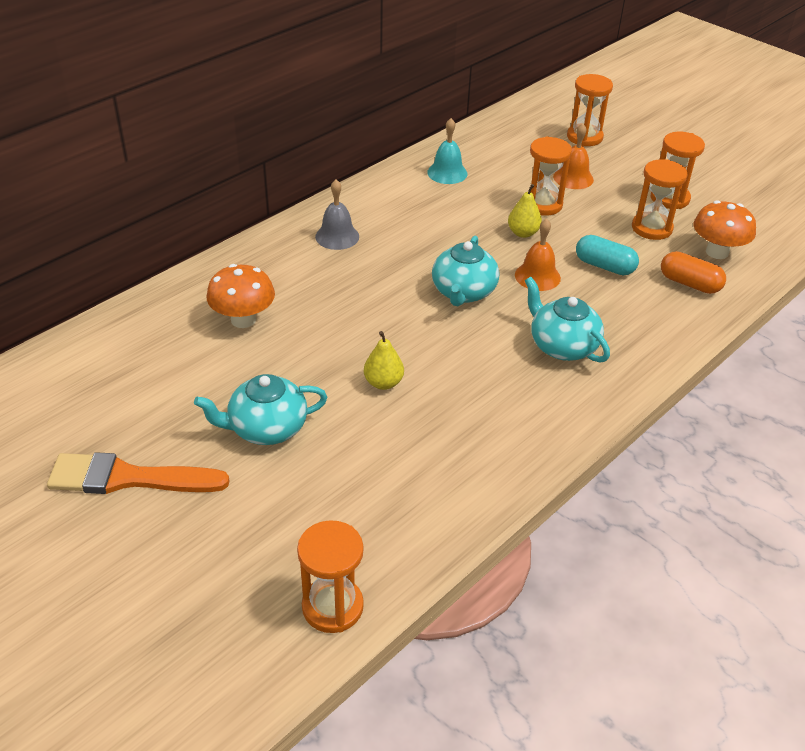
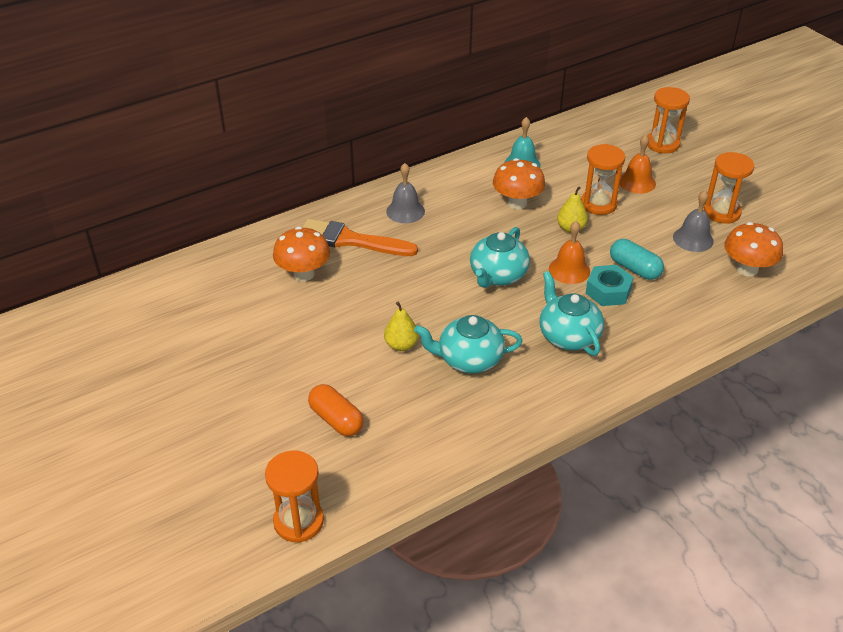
camera: 15 degrees right, 0 degrees up
(128, 478) = (174, 391): orange brush -> orange brush (350, 240)
(266, 428) = (293, 368): turquoise teapot -> turquoise teapot (469, 359)
(456, 213) = (517, 203): none -> orange mushroom
(586, 293) = (608, 291): none -> turquoise nut
(651, 228) = (693, 239): orange hourglass -> grey bell
(689, 283) = (708, 295): orange capsule -> orange capsule (336, 420)

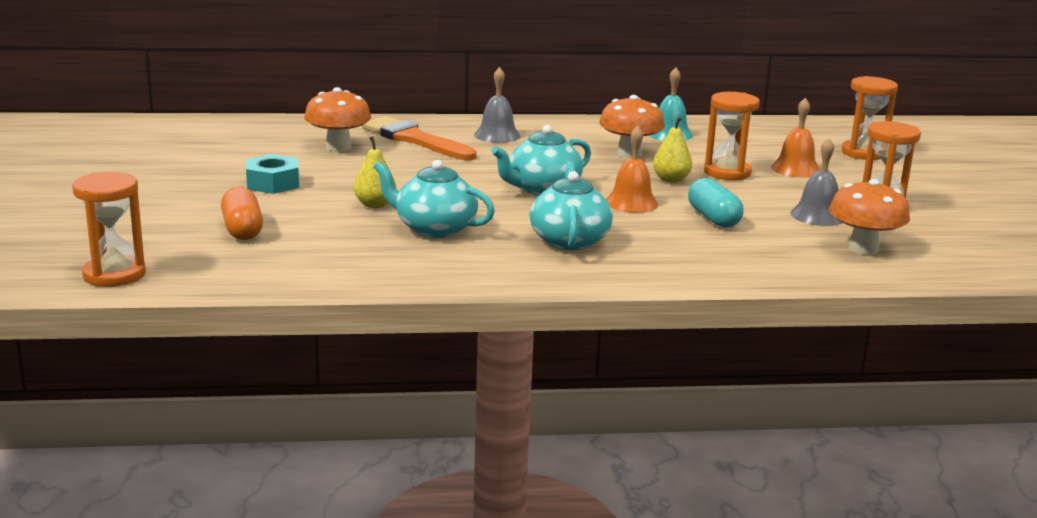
camera: 25 degrees right, 20 degrees down
(608, 291) = (659, 224): turquoise nut -> turquoise nut (273, 183)

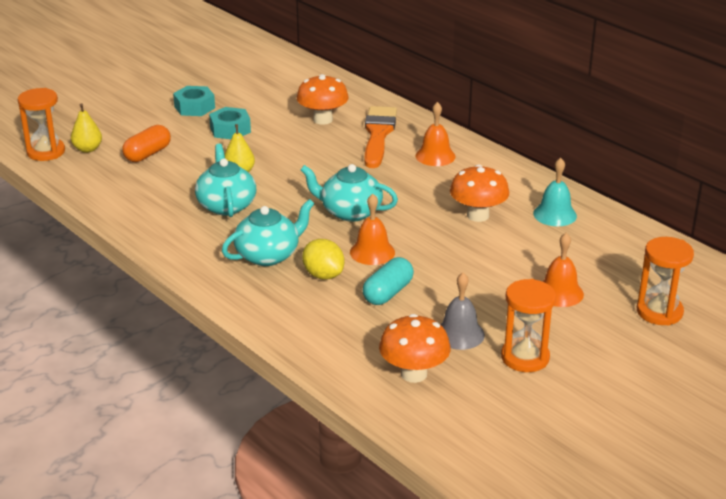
camera: 55 degrees right, 10 degrees up
(183, 182) = (194, 107): none -> turquoise nut
(497, 135) = (435, 156): grey bell -> orange bell
(644, 231) = (323, 275): none -> yellow lemon
(671, 180) = (445, 250): yellow pear -> yellow pear (88, 149)
(727, 172) = (500, 267): orange hourglass -> none

